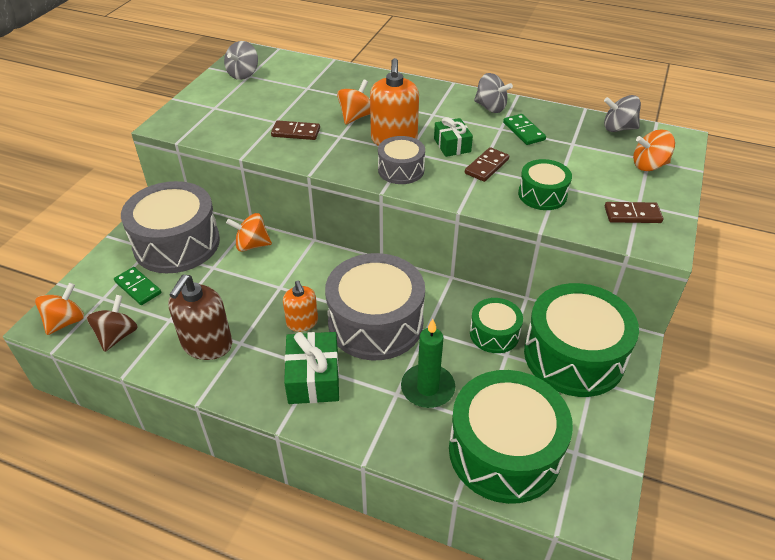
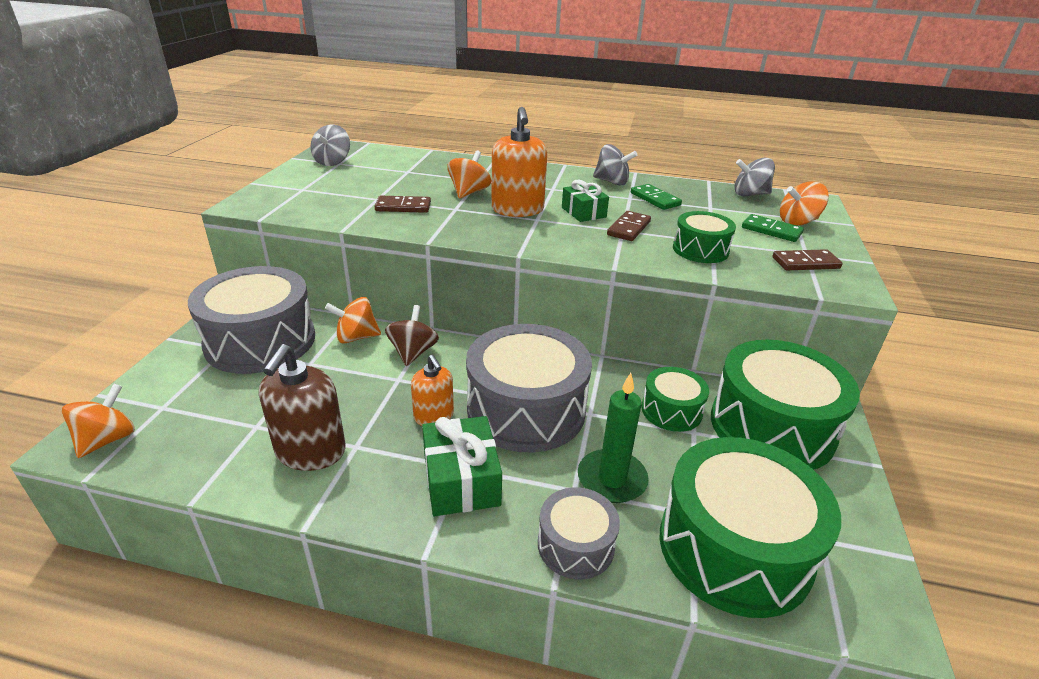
camera: 10 degrees left, 10 degrees down
(117, 336) = (183, 451): brown spinning top -> brown spinning top (413, 352)
(138, 287) = (211, 392): green domino -> green domino (771, 230)
(401, 170) = (534, 234): grey drum -> grey drum (575, 545)

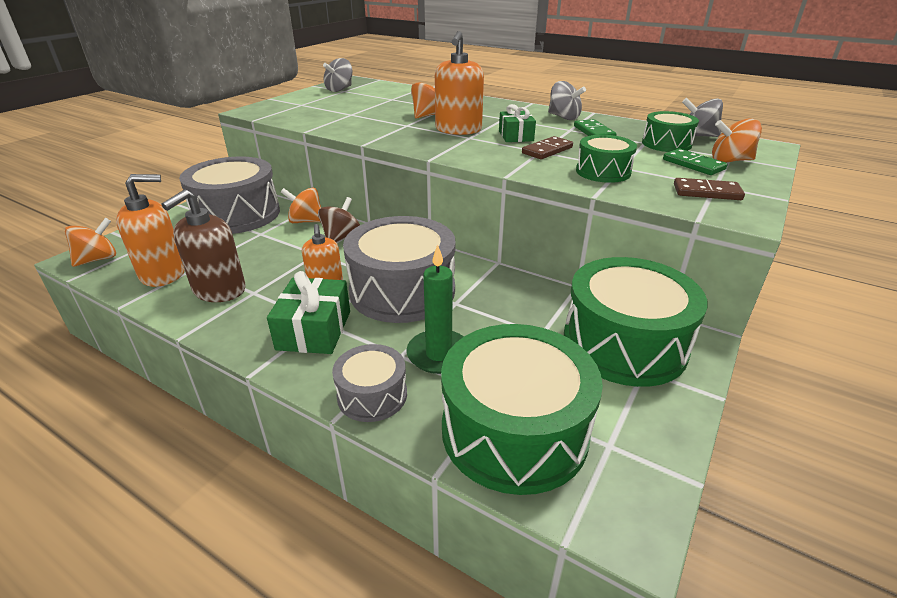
camera: 20 degrees right, 0 degrees up
(219, 443) = (163, 273): none -> orange soap dispenser
(403, 207) = (366, 121): brown domino -> none
(671, 410) = (532, 313): green drum -> green drum (666, 144)

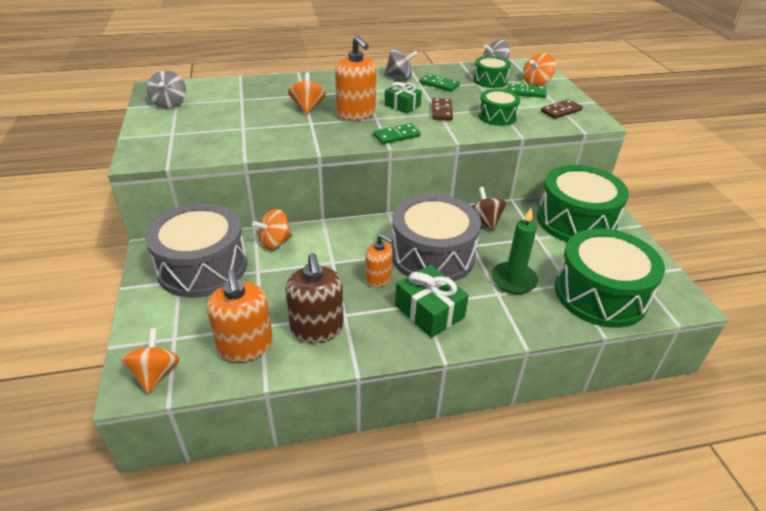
camera: 45 degrees left, 5 degrees up
(163, 273) = (245, 346): orange soap dispenser -> orange soap dispenser turned 135 degrees clockwise
(341, 237) = (326, 241): brown spinning top -> brown spinning top (484, 221)
(372, 395) = (521, 323): grey drum -> none
(457, 153) = (396, 136): none -> green domino

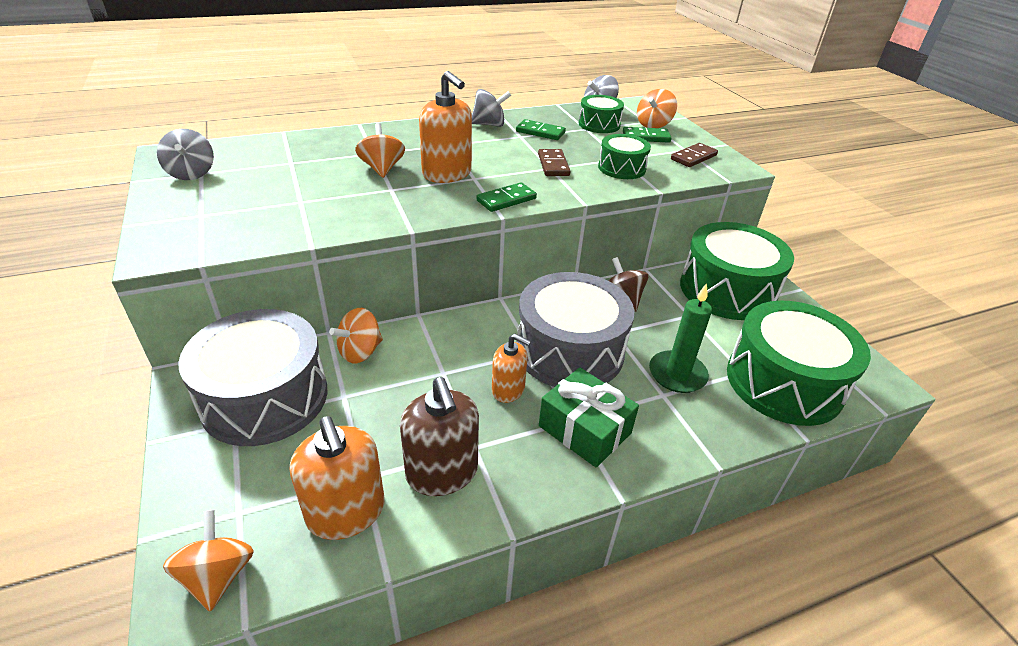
camera: 10 degrees left, 0 degrees up
(402, 105) = (503, 160): green gift -> none

